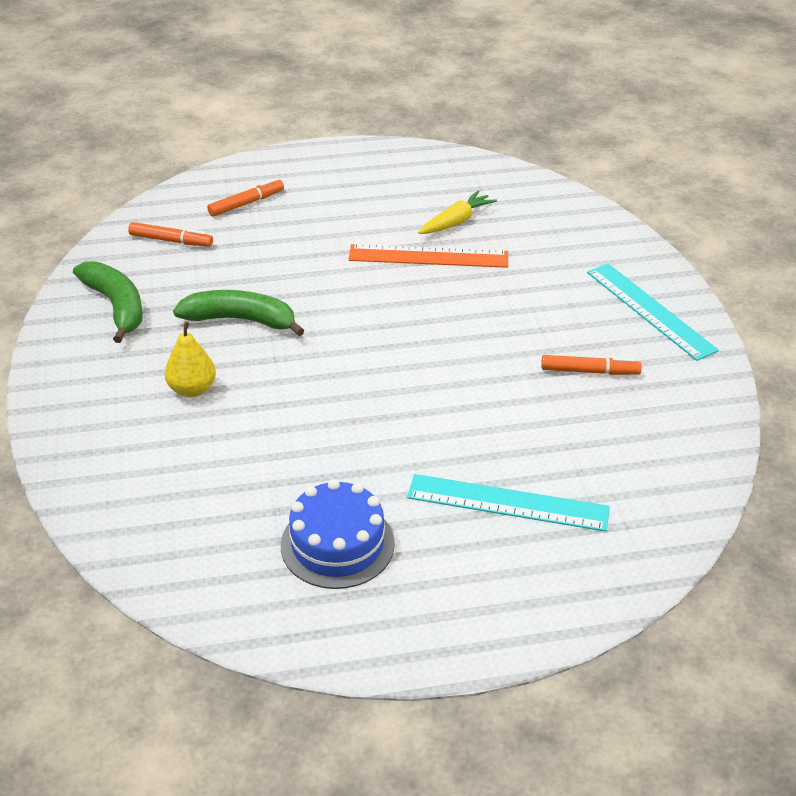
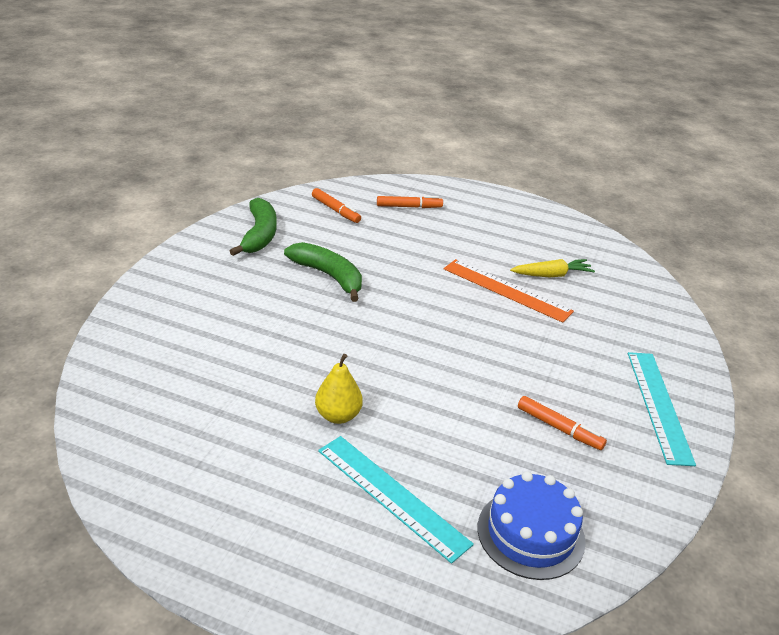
camera: 30 degrees right, 5 degrees down
(192, 389) = (250, 305): yellow pear -> yellow pear (338, 415)
(337, 544) = (234, 457): blue cake -> blue cake (530, 533)

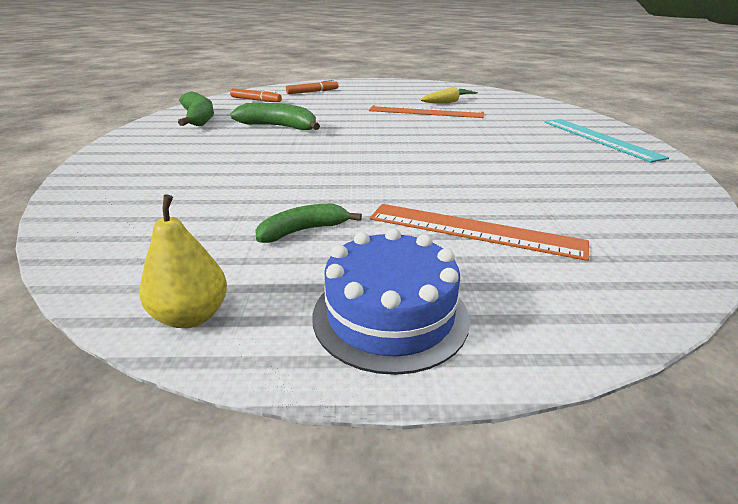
camera: 20 degrees left, 5 degrees down
(258, 446) = (303, 231): none -> green banana
(338, 415) = (365, 193): yellow pear -> yellow pear (192, 316)
(392, 495) = (474, 230): turquoise ruler -> orange ruler
(530, 533) = (621, 222): blue cake -> blue cake (390, 315)
(559, 428) = (552, 162): orange marker -> none

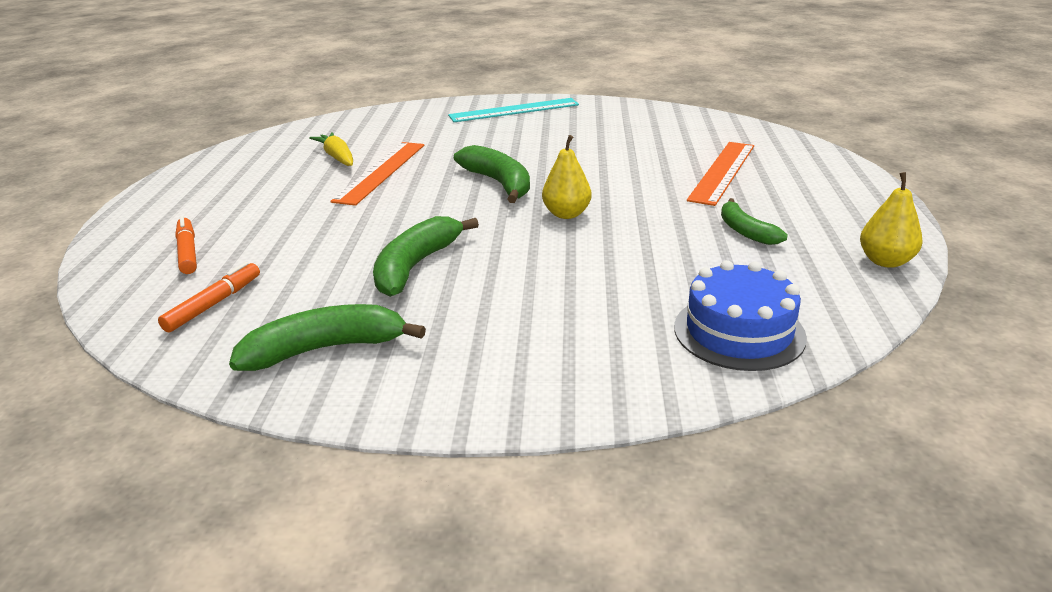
camera: 85 degrees left, 0 degrees up
(352, 160) = (566, 214): none -> yellow pear
(390, 315) = (844, 201): blue cake -> blue cake (739, 332)
(412, 139) = (498, 183): none -> green banana

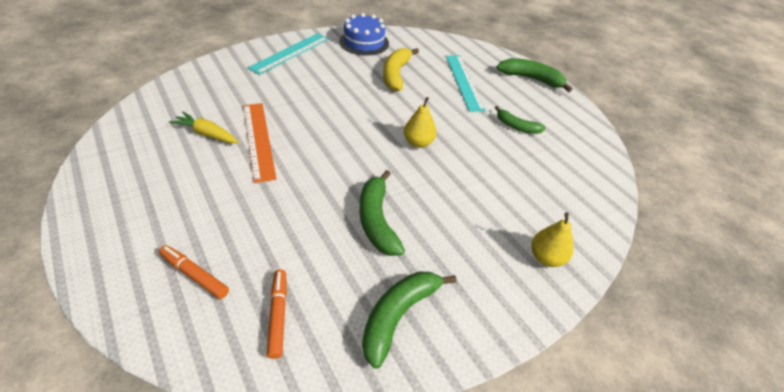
camera: 40 degrees left, 15 degrees up
(498, 183) = (351, 127): green banana -> green banana (531, 79)
(626, 148) = (396, 74): none -> yellow banana
(722, 172) = (464, 82): orange ruler -> turquoise ruler
(739, 332) = (578, 201): blue cake -> blue cake (364, 42)
(885, 261) = (588, 128): yellow pear -> yellow pear (546, 257)

